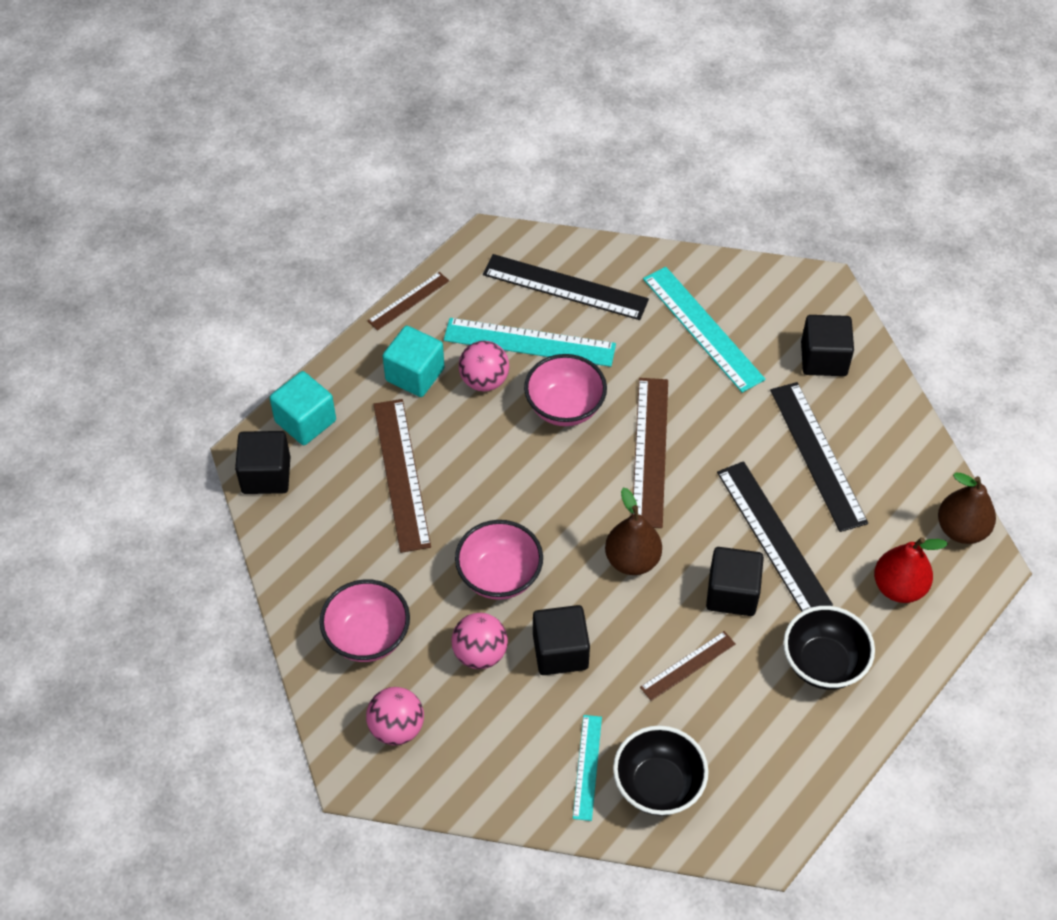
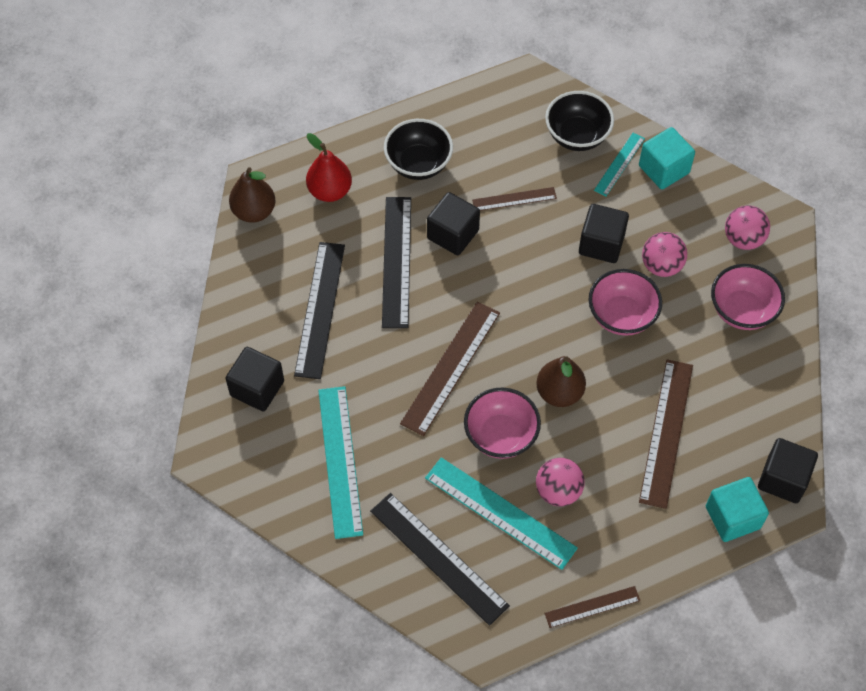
camera: 155 degrees left, 5 degrees up
(415, 374) = (617, 523): turquoise cube -> turquoise cube (664, 169)
(632, 560) = (513, 287): brown pear -> brown pear (559, 392)

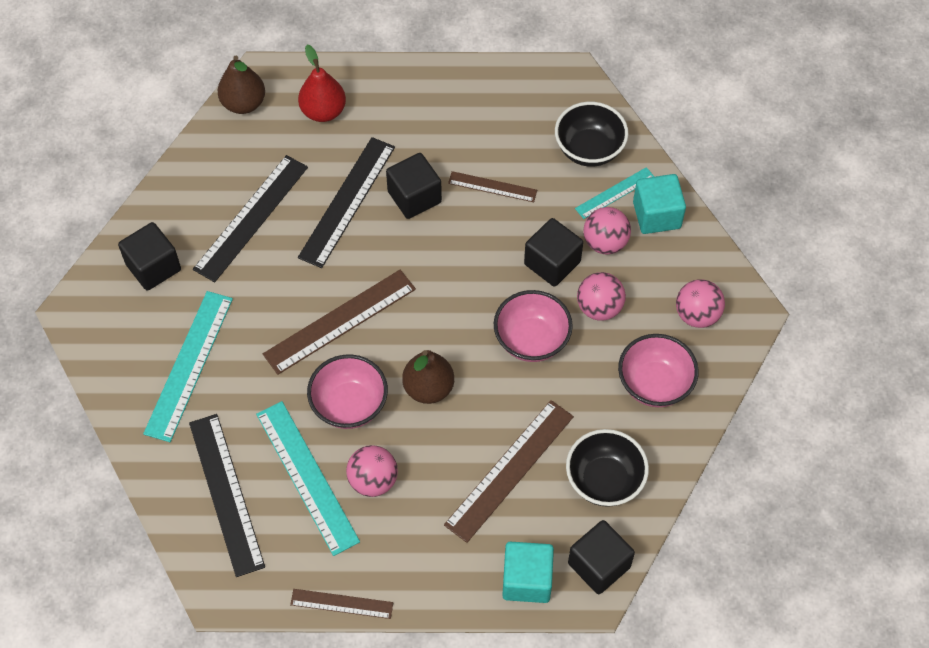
camera: 25 degrees right, 0 degrees up
(418, 164) = (420, 118): black bowl -> black bowl (604, 480)
(635, 209) = (605, 243): none -> pink ball

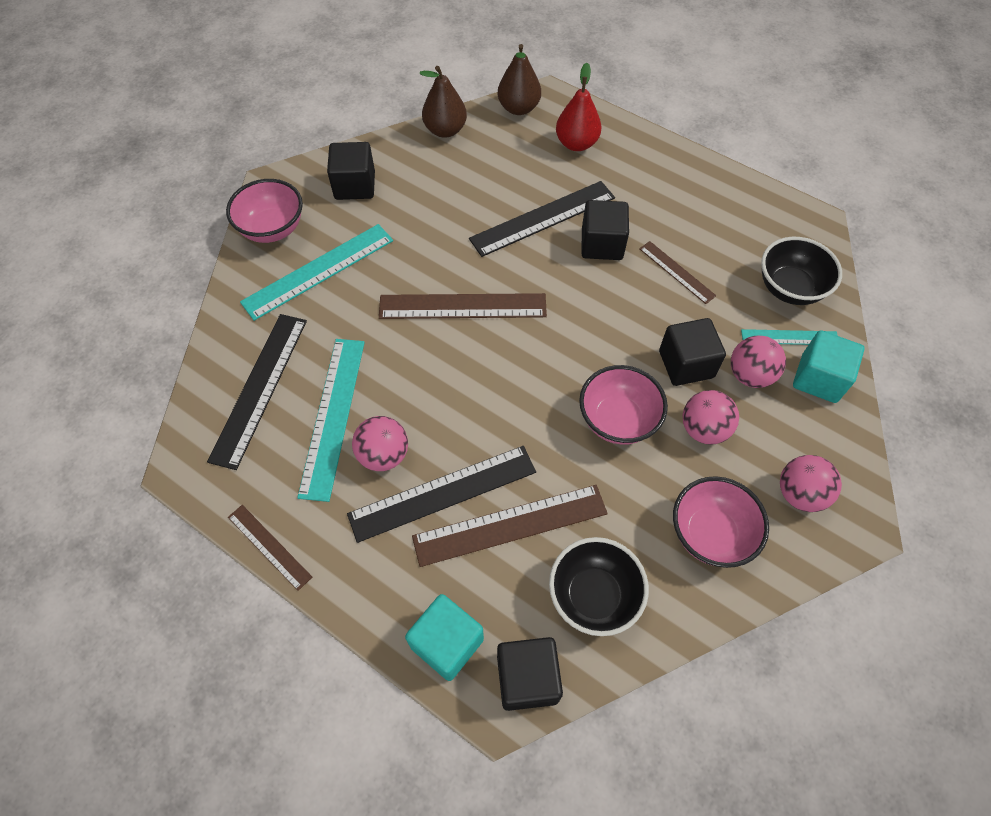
camera: 35 degrees right, 0 degrees up
(251, 218) = (457, 190): black ruler -> black ruler (443, 493)
(349, 405) = (415, 378): pink bowl -> pink bowl (272, 229)
(428, 388) = (493, 405): brown pear -> brown pear (445, 130)

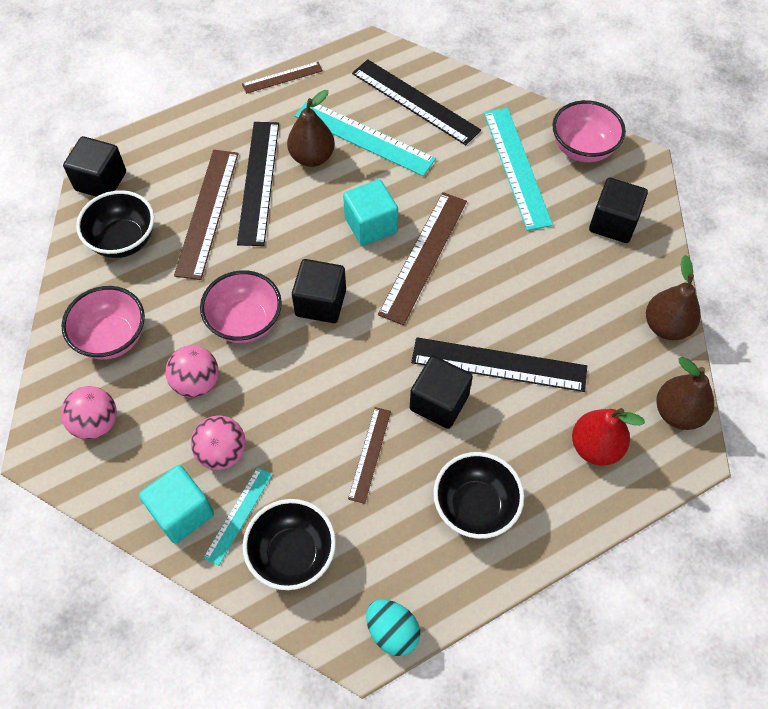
camera: 115 degrees right, 0 degrees up
(383, 455) = (312, 157): pink ball -> brown pear
(447, 643) = (153, 148): turquoise cube -> turquoise cube (371, 225)
(543, 218) = (499, 364): black ruler -> black ruler turned 75 degrees counterclockwise
(671, 195) = (475, 506): none -> black bowl
(677, 272) = (370, 454): brown ruler -> brown ruler turned 60 degrees counterclockwise
(686, 364) = (265, 404): black cube -> black cube (321, 303)
(792, 209) = (392, 631): none -> turquoise egg

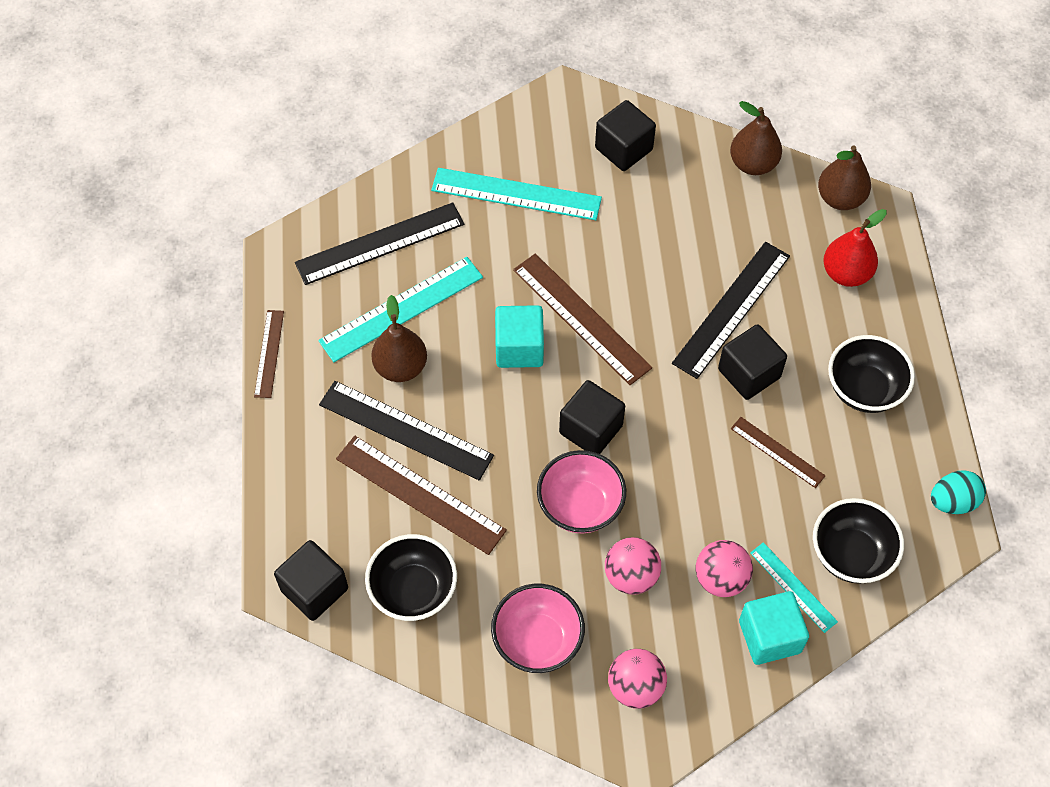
camera: 65 degrees left, 0 degrees up
(582, 148) = (524, 131): pink bowl -> none

